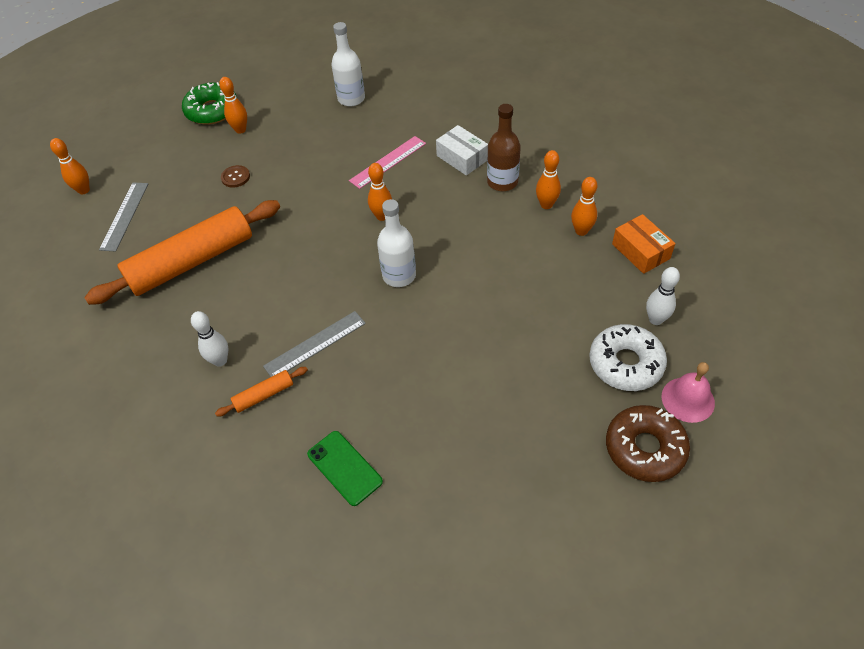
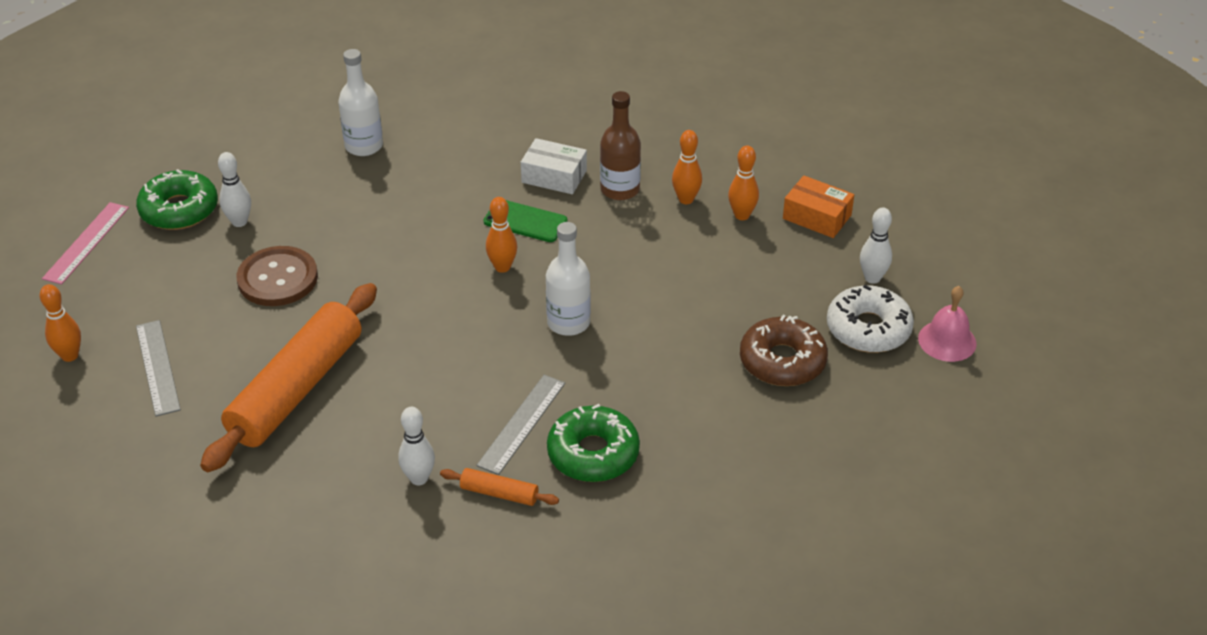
camera: 30 degrees left, 10 degrees down
(235, 177) = (277, 278): brown button -> brown button, size x1.99
(240, 130) = (239, 222): orange bowling pin -> white bowling pin
(264, 395) = (499, 493): orange rolling pin -> orange rolling pin turned 75 degrees clockwise
(344, 468) = (644, 527): green phone -> green phone (525, 221)
(348, 389) = (593, 453): none -> green donut
(388, 162) = (466, 206): pink ruler -> pink ruler (86, 243)
(645, 448) = (933, 398): brown donut -> brown donut (782, 361)

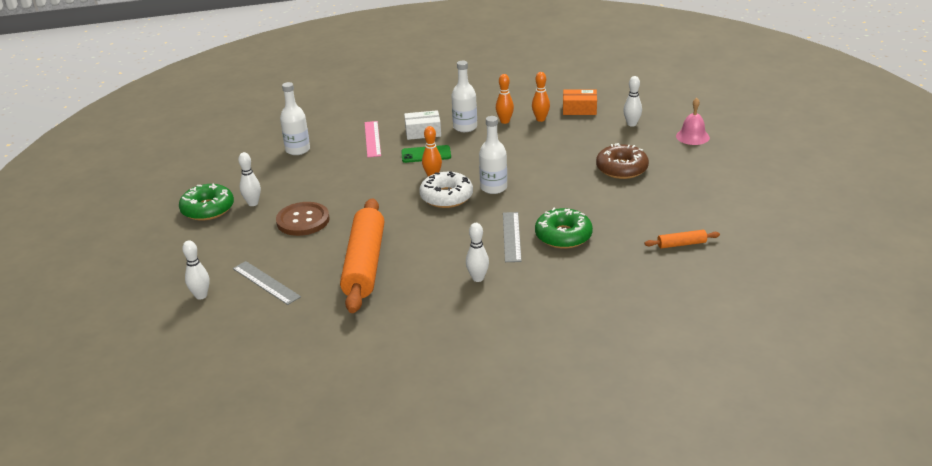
camera: 25 degrees left, 10 degrees down
(70, 355) = (201, 296): orange bowling pin -> white bowling pin
(86, 243) = (160, 241): pink ruler -> pink ruler (372, 139)
(499, 493) = (530, 269): orange rolling pin -> orange rolling pin (681, 244)
(620, 189) = (465, 127): brown bottle -> white bottle
(868, 329) = (650, 143): white donut -> white donut (446, 197)

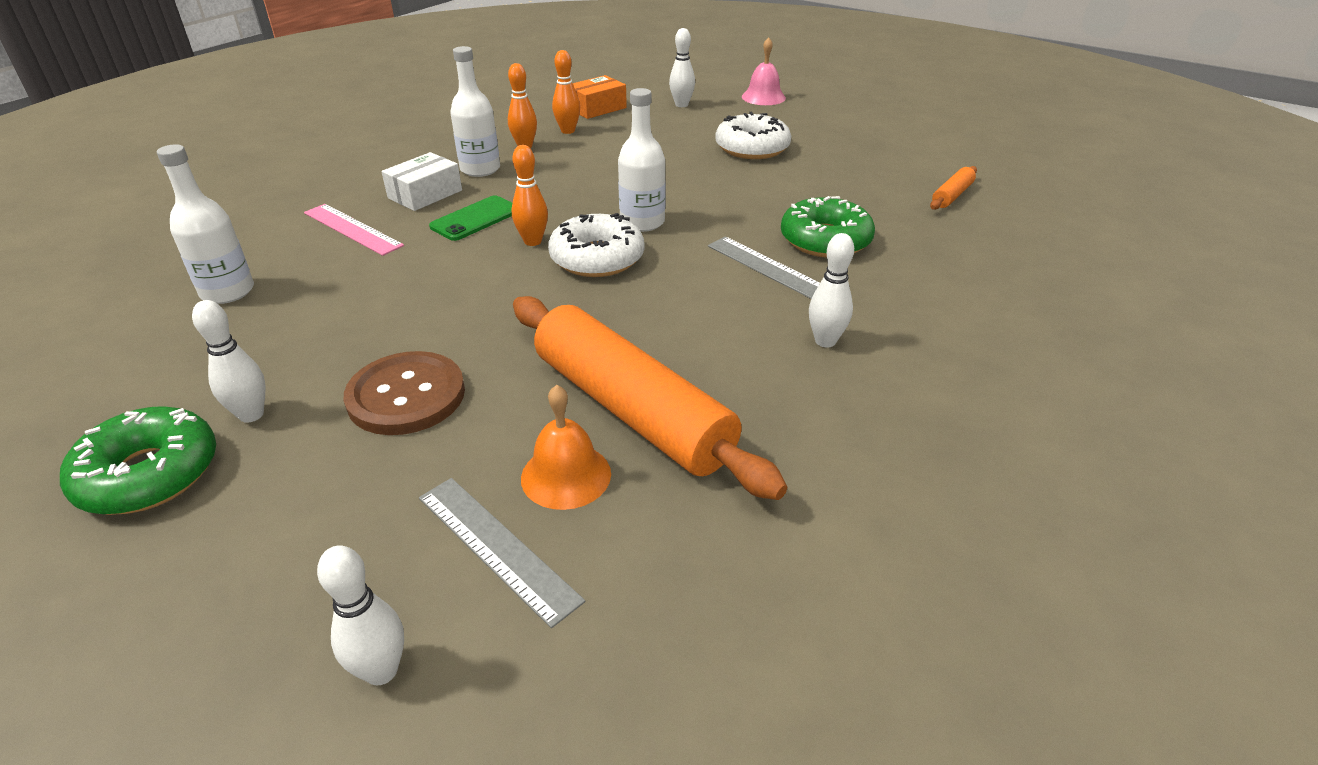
camera: 45 degrees left, 5 degrees up
(266, 282) = (496, 547): grey ruler -> grey ruler turned 45 degrees clockwise
(313, 273) = (566, 475): none -> orange bell
(621, 168) = (752, 148): brown donut -> white donut

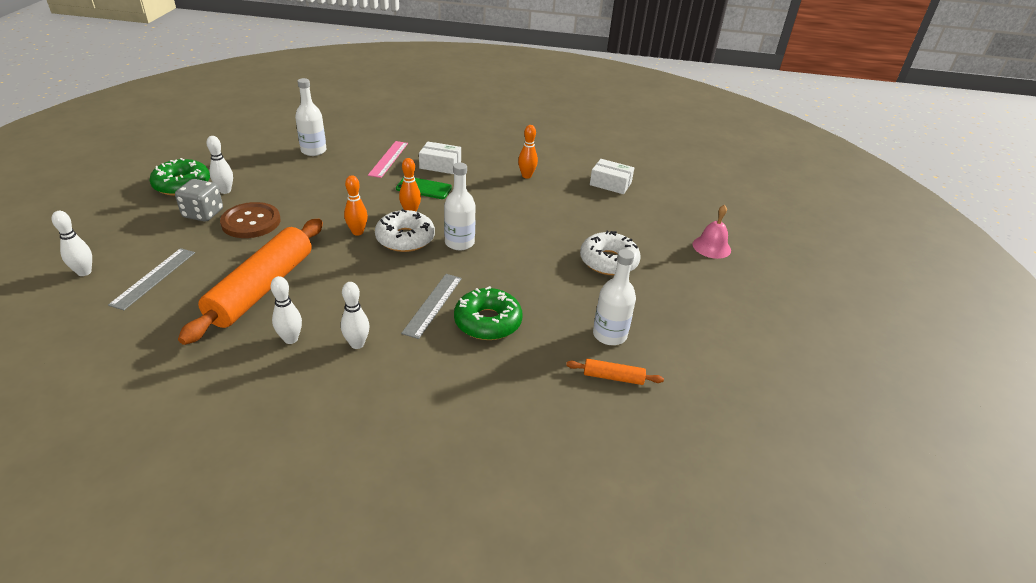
camera: 60 degrees right, 0 degrees up
(311, 454) = (203, 214): none -> grey dice
(480, 169) = (483, 171): white bottle -> white bottle (609, 335)
(566, 475) = (205, 282): orange bell -> none
(568, 131) = (563, 183): orange bowling pin -> orange bowling pin (357, 232)
(597, 108) = (610, 184): orange box -> white box
(681, 105) = (654, 214): white bowling pin -> white bowling pin (291, 339)

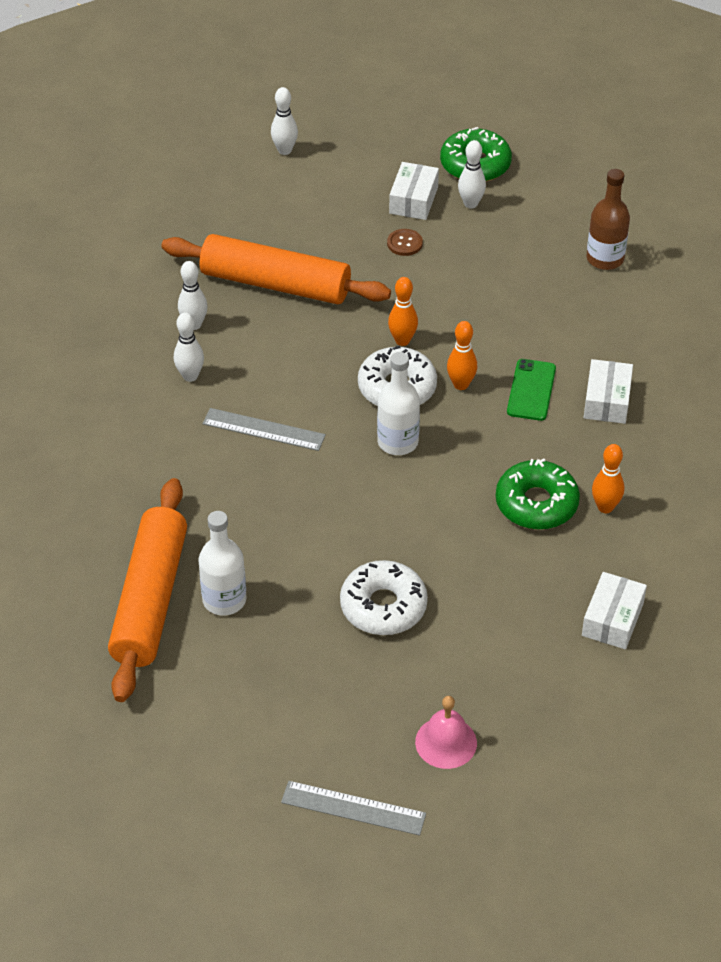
camera: 90 degrees right, 10 degrees up
(153, 278) = (282, 200): grey ruler -> grey ruler (353, 808)
(203, 214) = (413, 200): grey dice -> white box
(251, 222) = (404, 243): brown button -> brown button, size x0.50
(313, 151) = (605, 259): white bottle -> brown bottle
(388, 159) = (607, 341): pink ruler -> none
(487, 322) = (237, 481): green donut -> green donut (536, 503)
(613, 377) = (151, 600): orange rolling pin -> orange rolling pin, size x2.39

